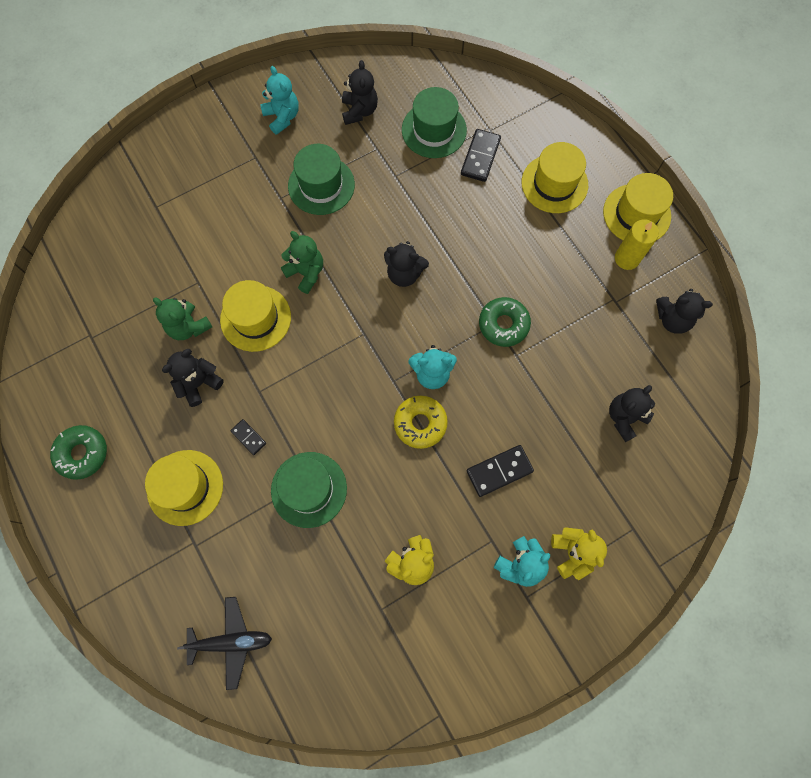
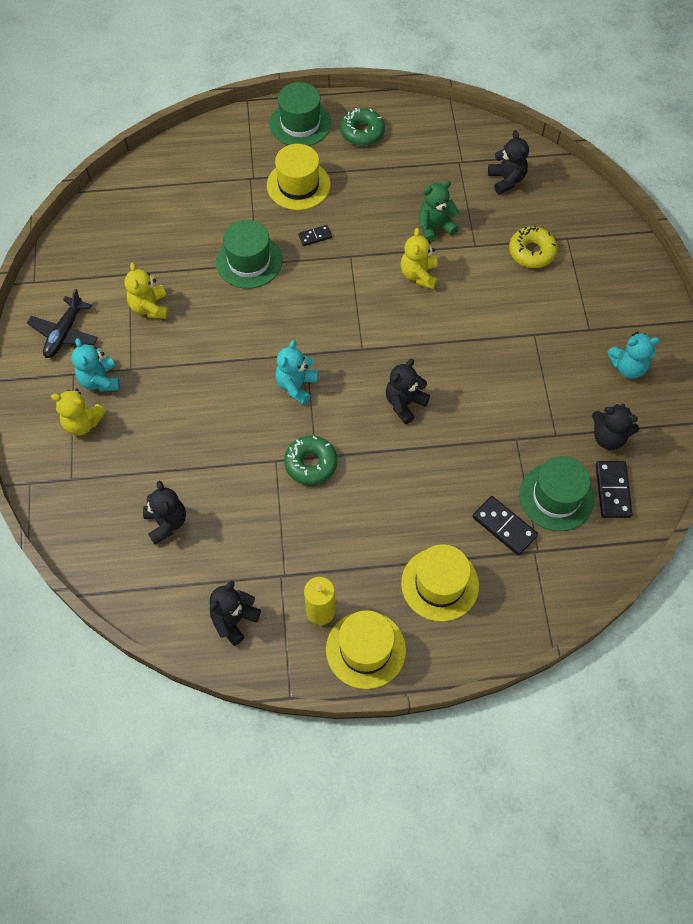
camera: 115 degrees right, 10 degrees down
(199, 383) = (380, 218): black teddy bear -> black teddy bear (506, 180)
(231, 641) = (168, 178): black plane -> black plane (64, 333)
(255, 318) = (419, 275): yellow hat -> yellow teddy bear
(306, 273) = (444, 327): green teddy bear -> none
(321, 185) = (533, 372): green hat -> green hat (300, 123)
(420, 423) = (257, 358): yellow donut -> yellow donut (532, 252)
(499, 471) = (181, 399): black domino -> black domino (612, 490)

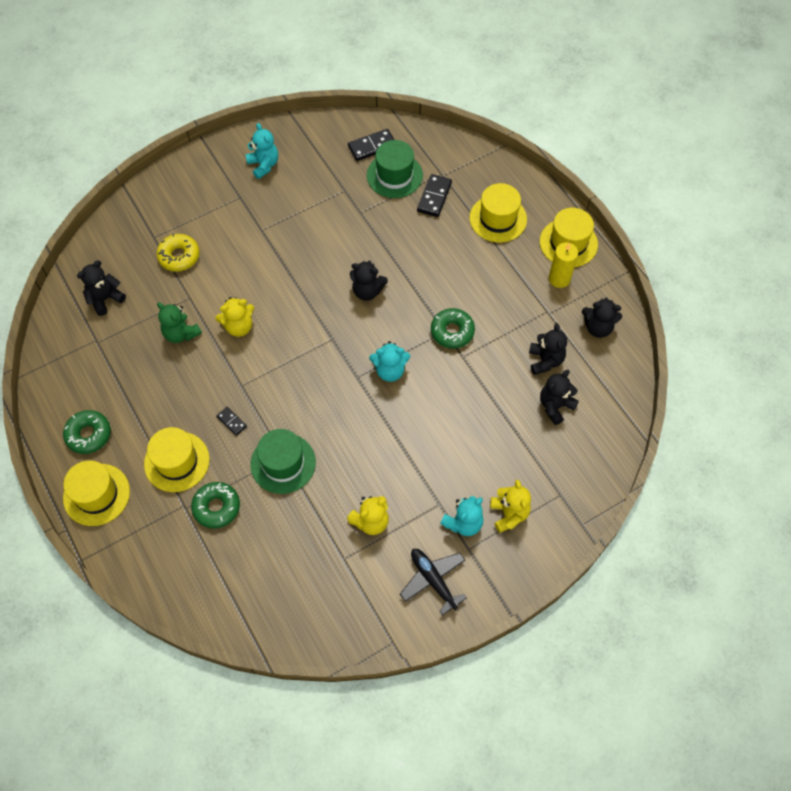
camera: 115 degrees left, 0 degrees up
(64, 333) = (433, 580): black plane -> black plane turned 120 degrees counterclockwise
(236, 200) = (216, 507): none -> green donut
(300, 123) = (96, 494): green hat -> yellow hat
(608, 437) = (330, 160): black teddy bear -> black teddy bear (545, 360)

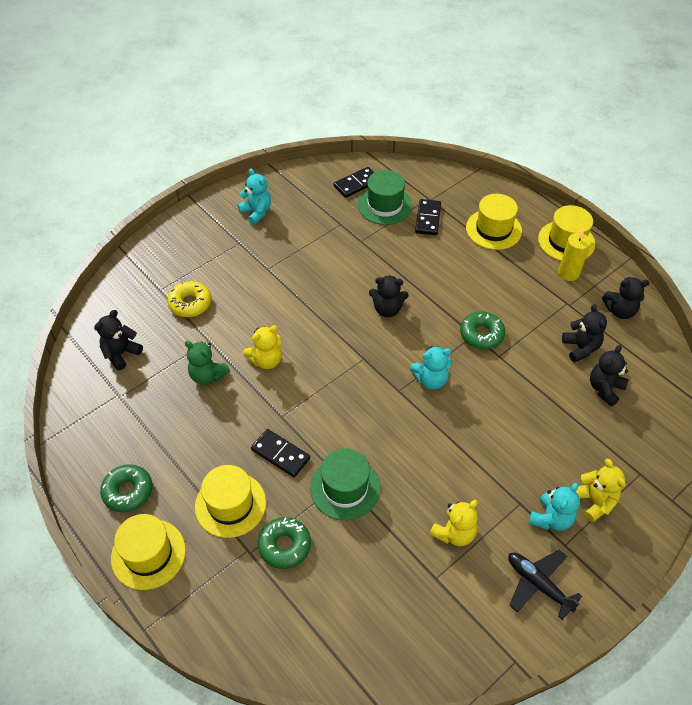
camera: 10 degrees left, 10 degrees down
(231, 422) = (280, 454): black domino -> black domino, size x1.71

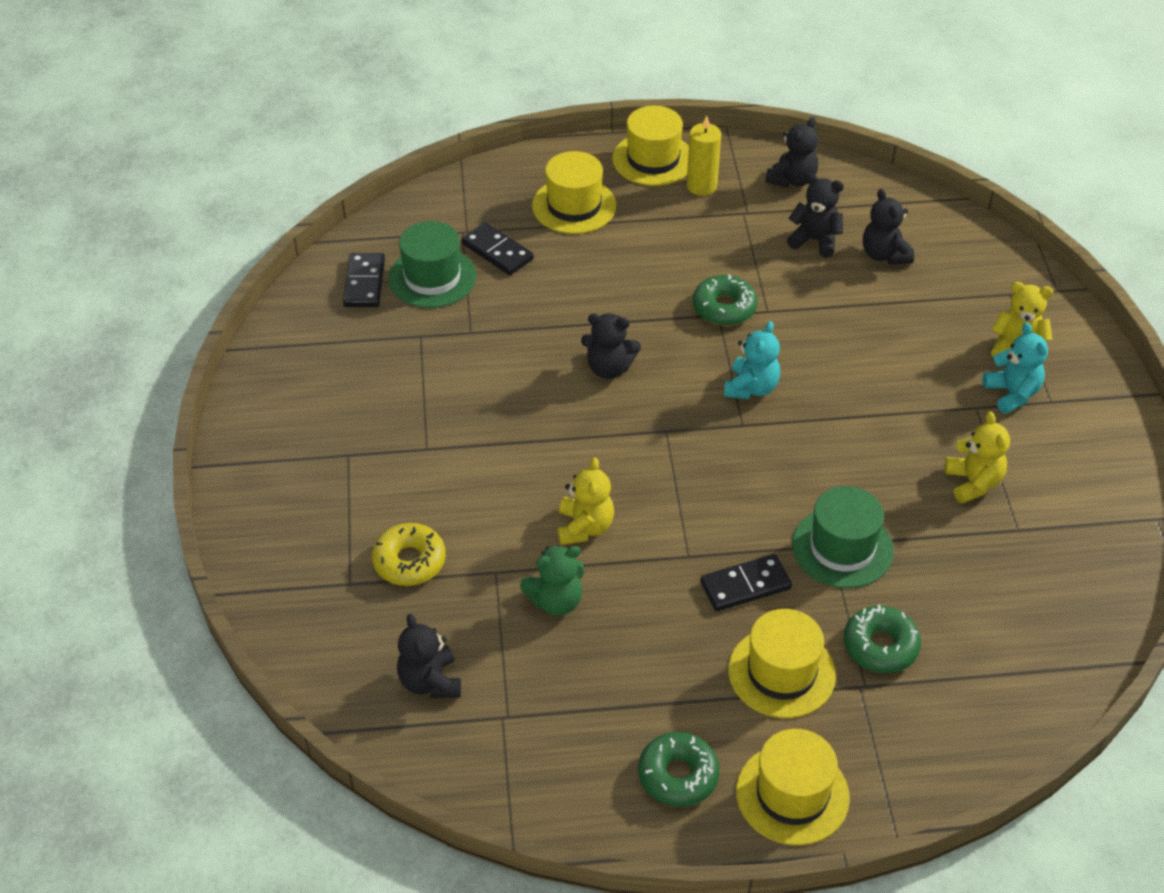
camera: 55 degrees left, 5 degrees down
(256, 212) = (308, 409): turquoise teddy bear -> none
(387, 309) = (609, 368): black teddy bear -> black teddy bear turned 60 degrees clockwise
(538, 584) = (1082, 449): black plane -> none

